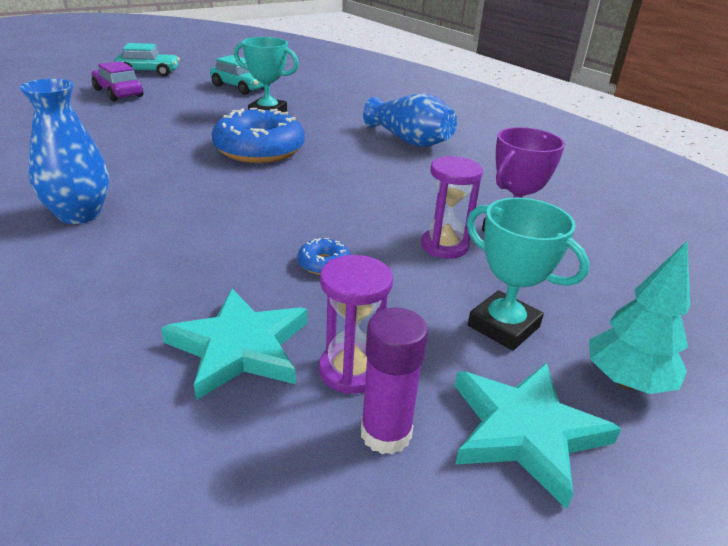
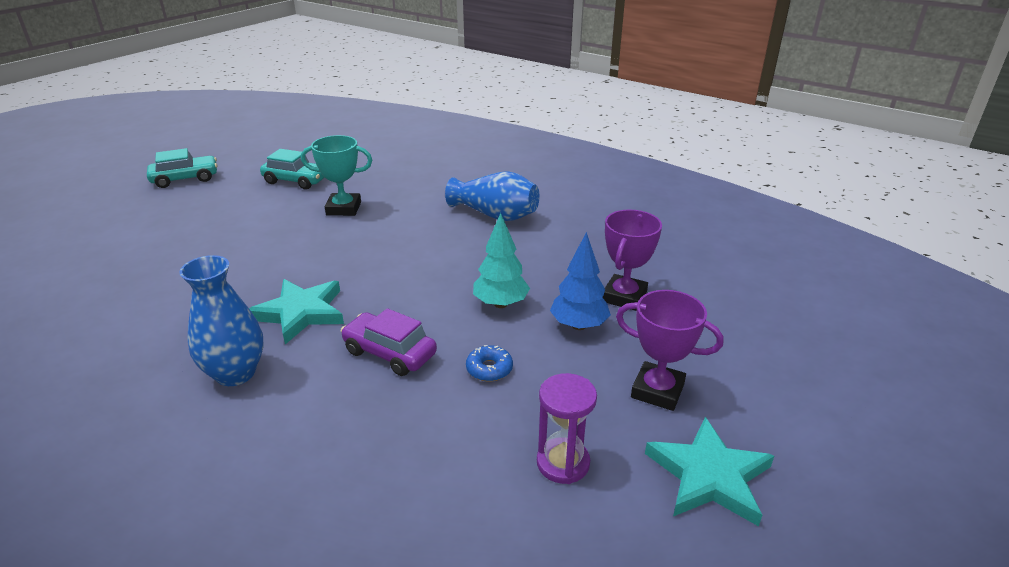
camera: 15 degrees left, 0 degrees up
(118, 93) = (171, 215): purple car -> purple car (389, 353)
(240, 347) = (465, 468): turquoise star -> turquoise star (301, 313)
(259, 149) = (362, 256): blue donut -> none
(386, 433) = (614, 507): purple glue stick -> none
(444, 246) = (579, 325): purple hourglass -> blue tree
(503, 326) = (657, 391): turquoise trophy -> purple trophy
(626, 381) = (761, 414): turquoise tree -> turquoise tree (500, 304)

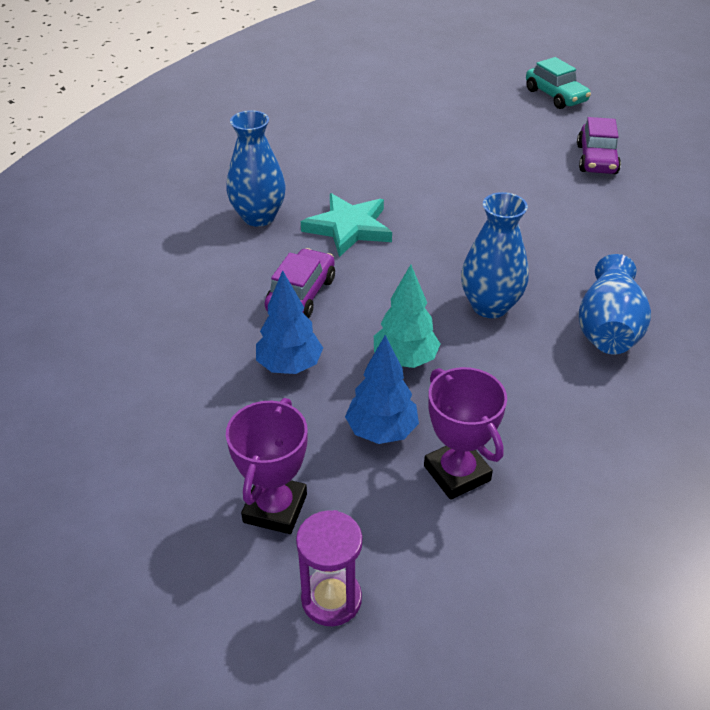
camera: 80 degrees right, 10 degrees up
(296, 181) = (596, 159): turquoise car -> purple car
(343, 208) = (553, 206): turquoise trophy -> none
(452, 255) = (490, 306): none -> blue vase
(489, 369) = (289, 366): blue donut -> blue tree
(563, 463) = (164, 433): purple hourglass -> purple hourglass (331, 599)
(624, 297) = (457, 473): purple trophy -> purple trophy turned 45 degrees clockwise
(709, 476) = (148, 552): turquoise star -> none

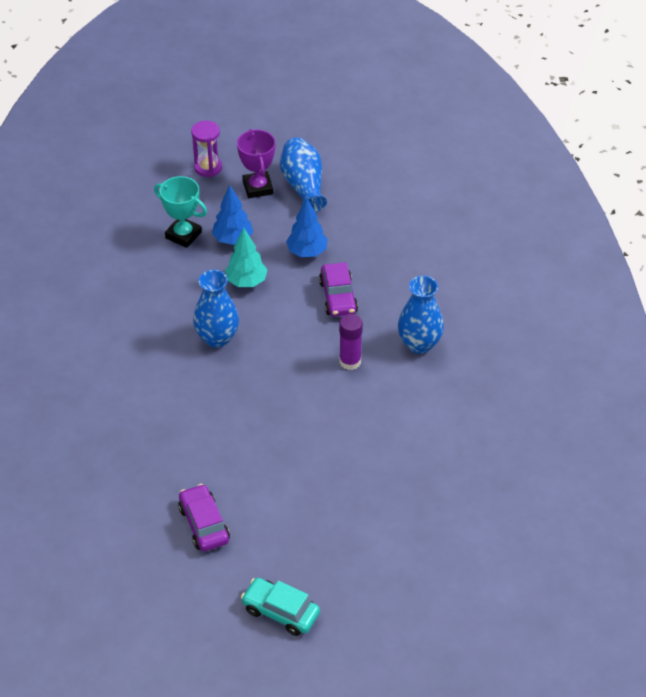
camera: 150 degrees right, 5 degrees up
(349, 228) = (350, 361): turquoise star -> purple glue stick
(457, 473) = (183, 235): purple trophy -> turquoise trophy
(608, 328) = (137, 352): blue vase -> blue vase (303, 186)

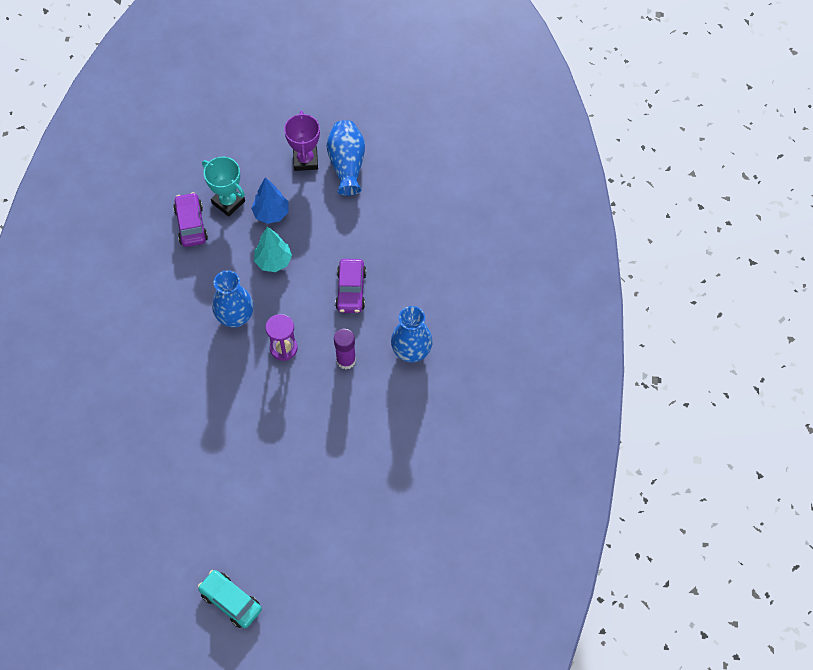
camera: 10 degrees right, 15 degrees up
(204, 524) = (184, 505): purple car -> purple car (191, 224)
(208, 167) = (265, 131): purple hourglass -> purple hourglass (283, 348)
(307, 252) = (334, 237): blue tree -> none

